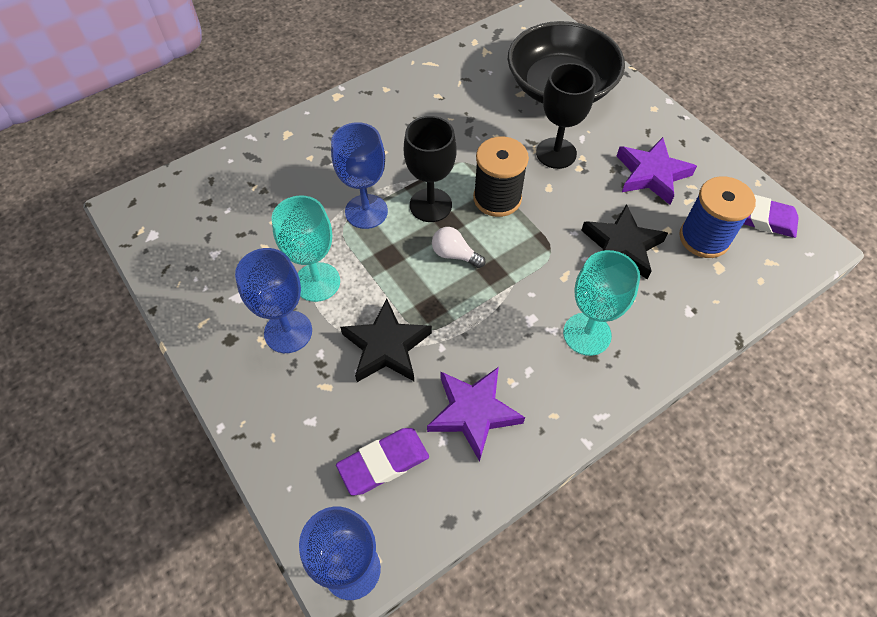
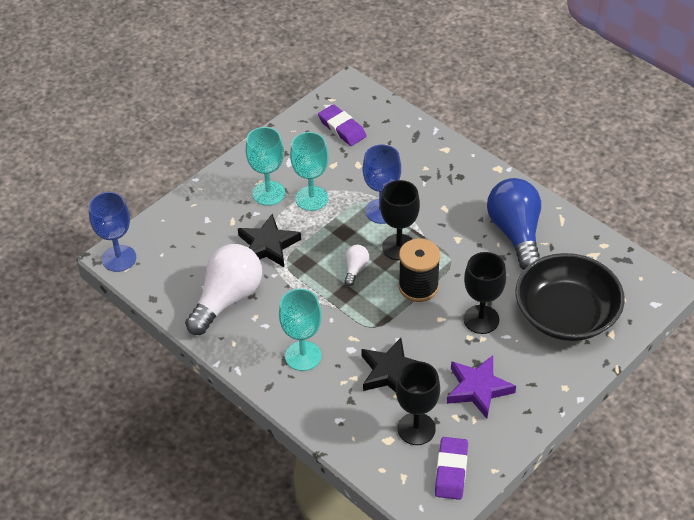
camera: 80 degrees right, 10 degrees down
(288, 332) = (268, 193): blue goblet -> turquoise goblet
(383, 463) = (185, 260): purple eraser -> purple eraser (342, 128)
(439, 101) = (516, 233): none -> blue light bulb
(473, 413) = (227, 299): purple star -> white light bulb
(704, 238) = (416, 429): blue spool -> black goblet

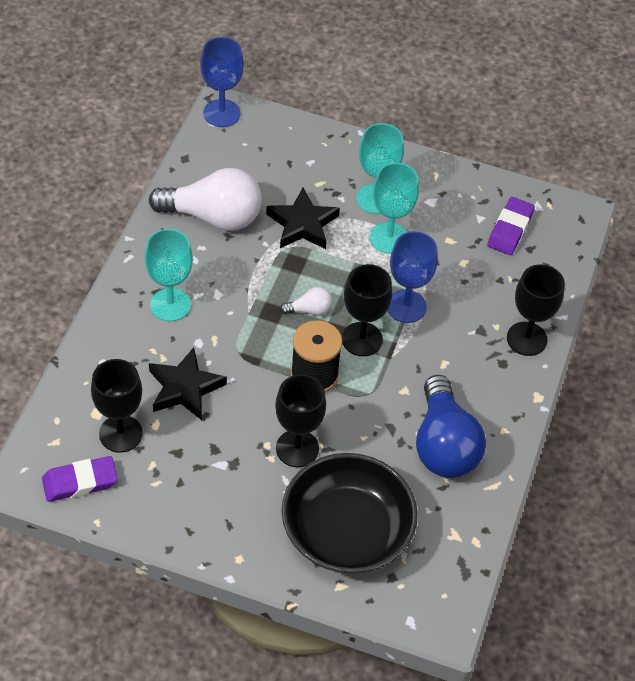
camera: 60 degrees right, 5 degrees up
(445, 155) = (526, 339): none -> black goblet
(478, 389) = (198, 474): purple star -> none
(516, 233) = (444, 445): blue light bulb -> blue light bulb turned 120 degrees clockwise

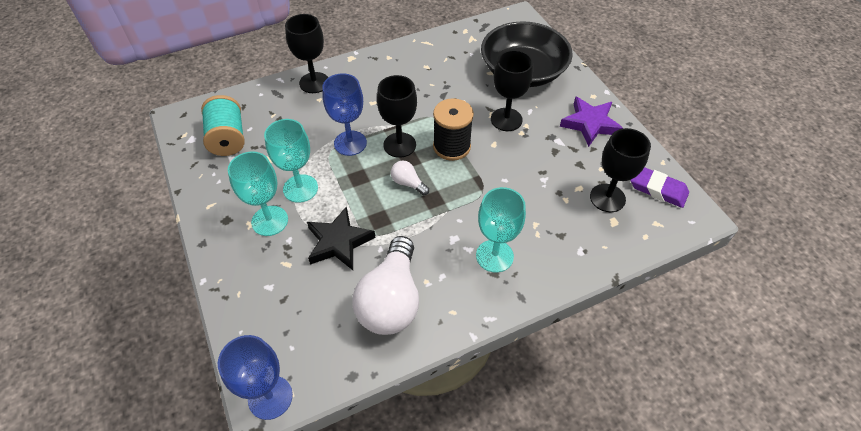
camera: 130 degrees left, 0 degrees up
(184, 388) = (539, 195): black star -> none
(209, 513) = (590, 124): none -> purple star
(213, 217) = (391, 300): white light bulb -> white light bulb turned 135 degrees counterclockwise
(444, 445) = (427, 71): blue light bulb -> none
(510, 229) = (228, 138): purple eraser -> turquoise spool

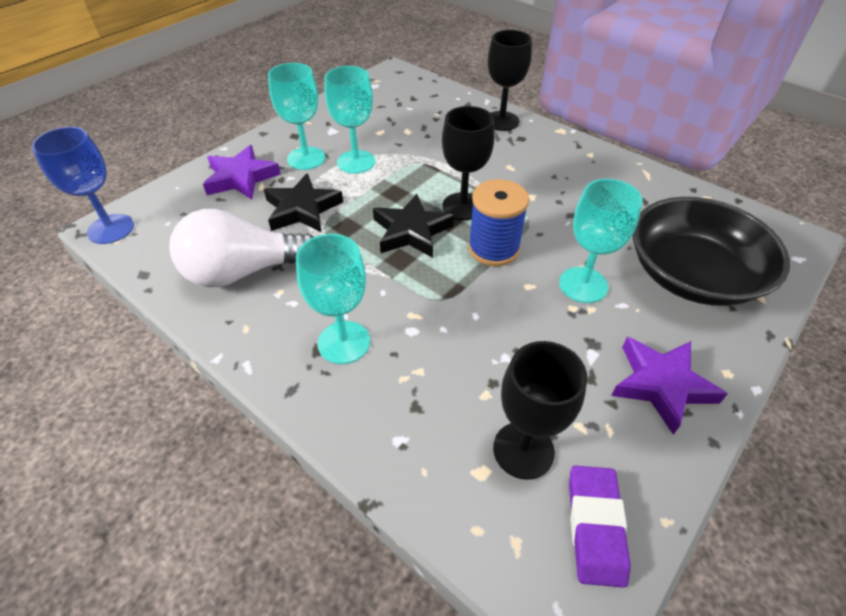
camera: 65 degrees right, 5 degrees down
(228, 138) = (388, 101): turquoise spool -> none
(263, 276) = (241, 178): none -> purple star
(350, 143) = (438, 171): blue goblet -> none
(408, 183) = (411, 231): white light bulb -> black star
(451, 146) = (493, 248): black spool -> blue spool
(506, 119) = (583, 285): black goblet -> turquoise goblet

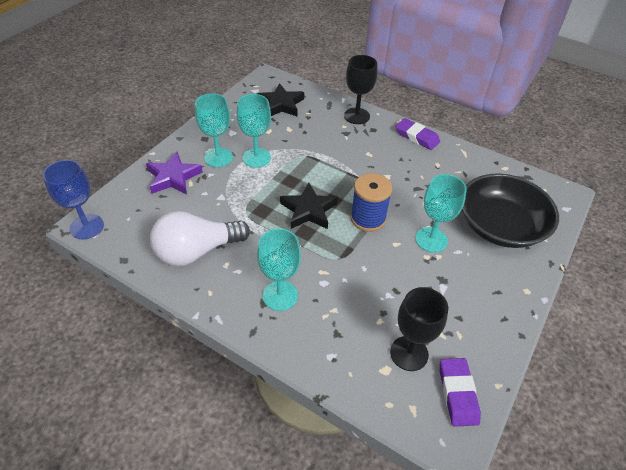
camera: 10 degrees left, 0 degrees up
(302, 209) = (226, 199): black star -> black star (281, 104)
(463, 206) = (341, 188): black goblet -> none
(581, 150) = (417, 137): none -> purple eraser
(661, 385) = (488, 303): purple star -> none

